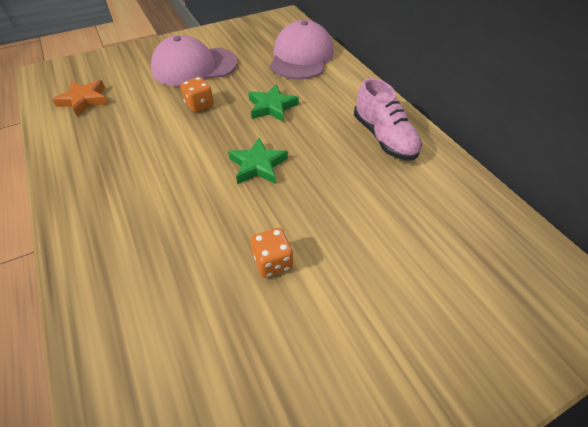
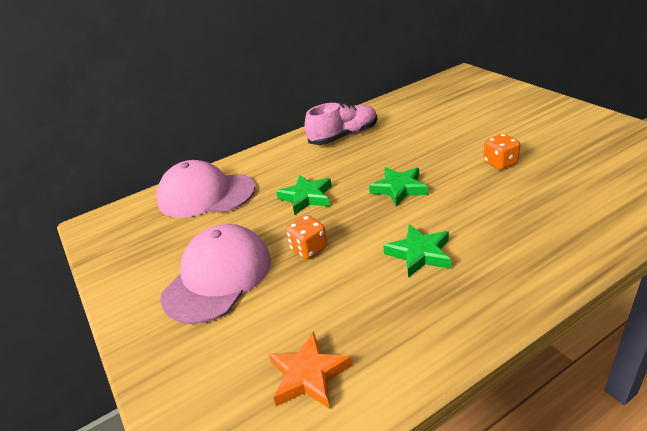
camera: 90 degrees left, 15 degrees down
(155, 162) = (419, 254): none -> green star
(194, 66) = (218, 277): pink cap -> pink cap turned 135 degrees counterclockwise

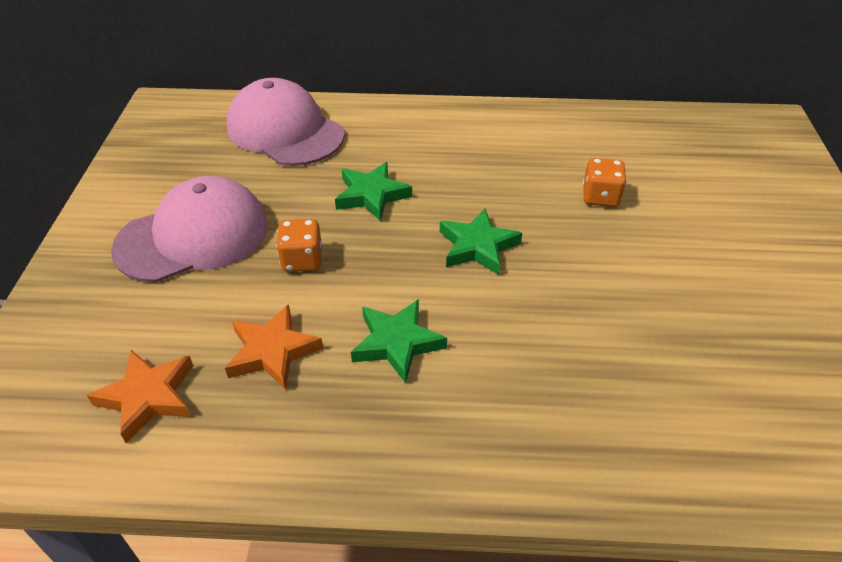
camera: 30 degrees right, 10 degrees up
(344, 136) = (504, 136): pink shoe -> none
(355, 301) = (272, 351): none -> orange star
(500, 163) = (640, 287): orange dice -> orange dice (600, 197)

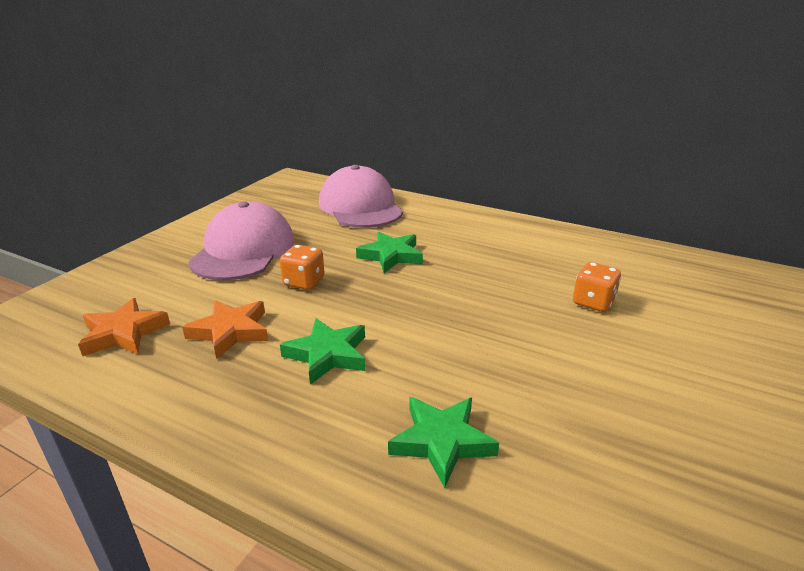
camera: 25 degrees right, 15 degrees down
(193, 236) = (243, 250): pink cap -> pink cap turned 75 degrees counterclockwise
(477, 246) = (450, 308): green star -> green star (441, 442)

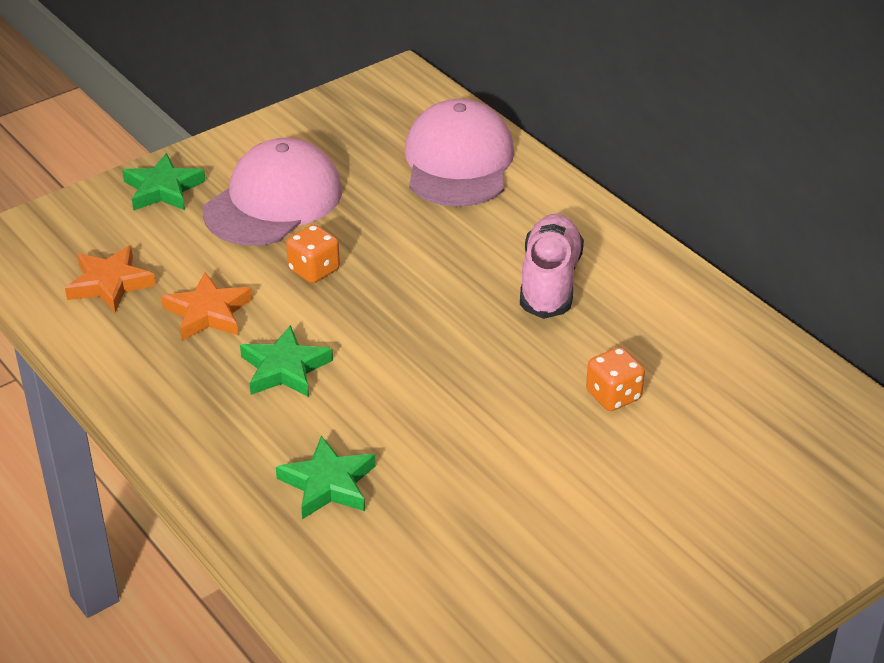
camera: 25 degrees right, 10 degrees up
(391, 256) = (437, 260): green star -> green star (163, 189)
(479, 250) = (549, 282): none -> pink shoe

